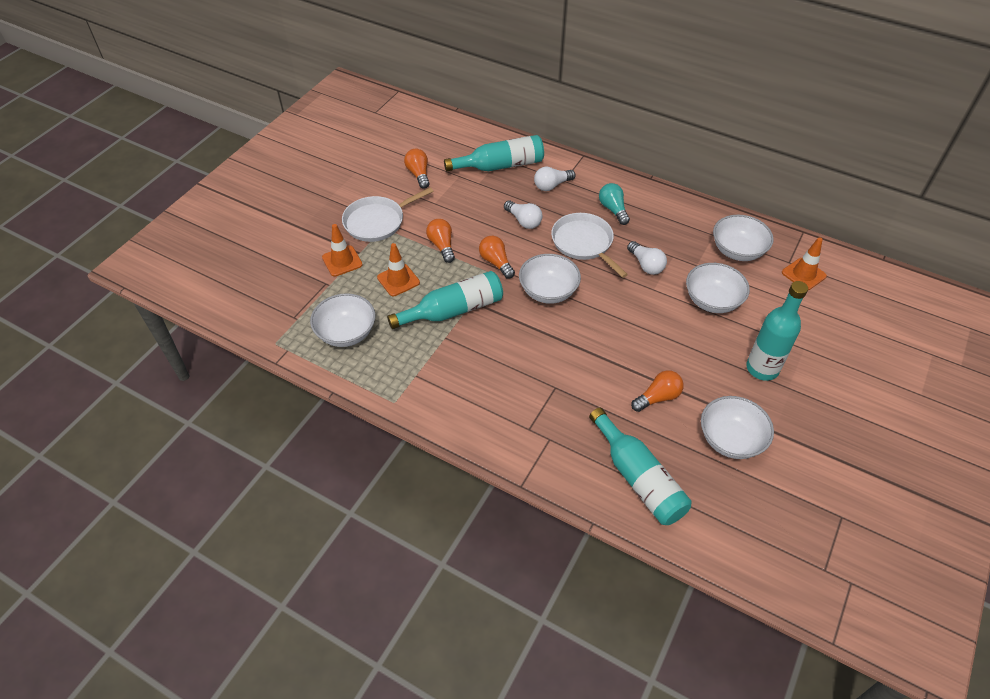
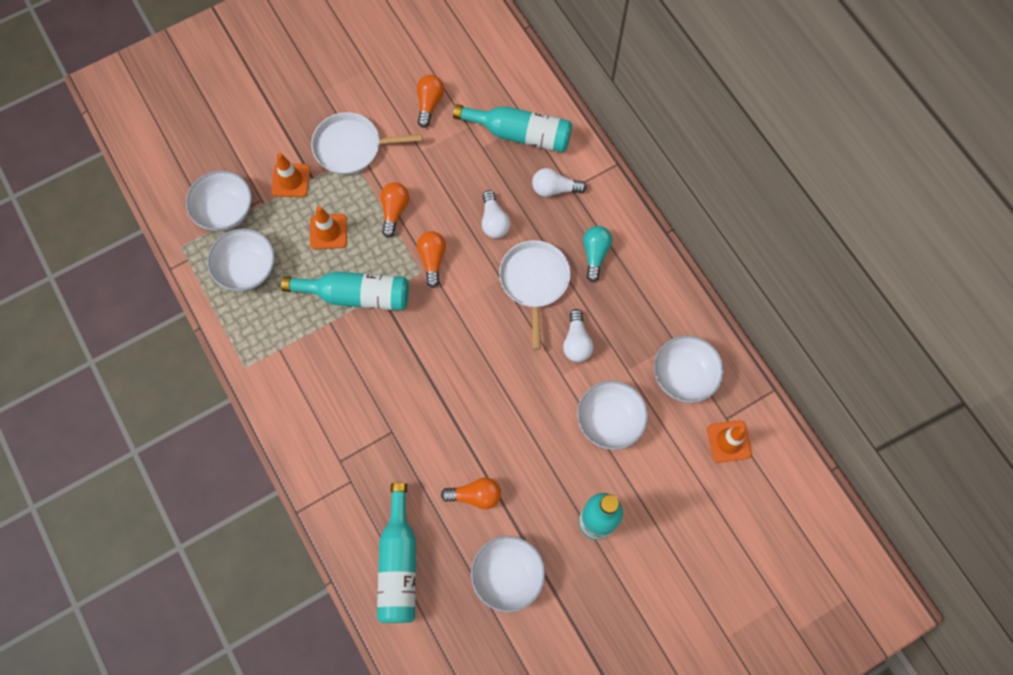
camera: 30 degrees right, 20 degrees up
(548, 291) = (458, 321): white bowl -> white bowl (225, 210)

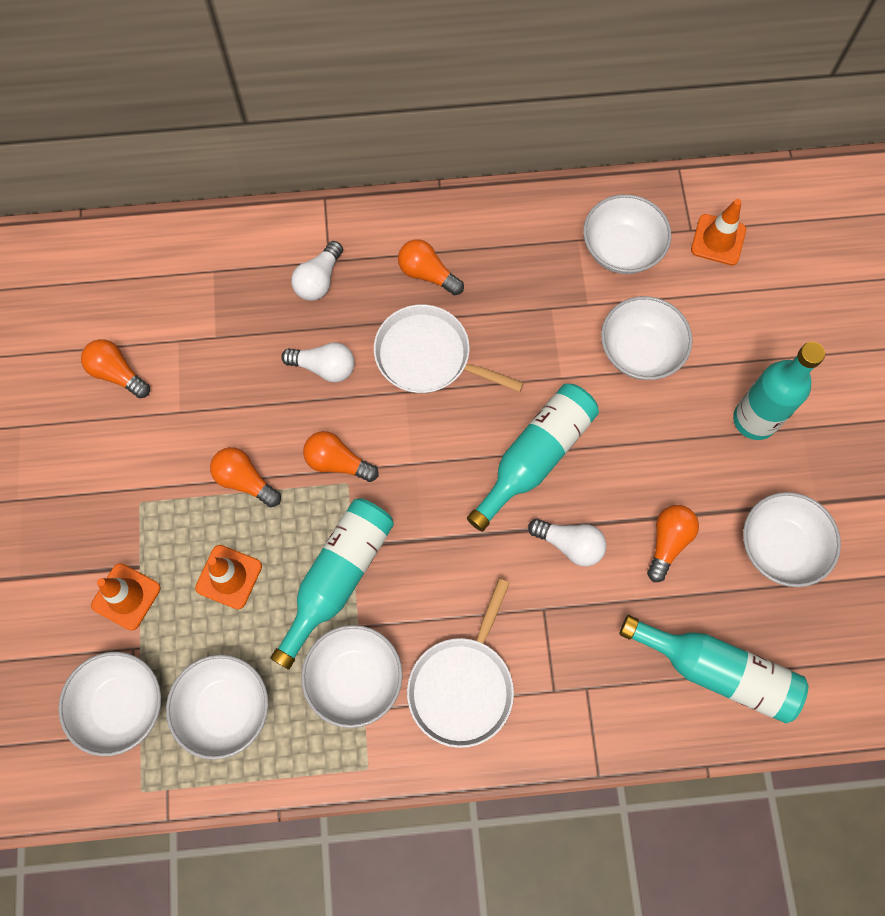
camera: 65 degrees left, 0 degrees up
(296, 335) = (354, 679): none -> white bowl
(352, 147) = (122, 496): white pan -> white pan (462, 686)
(520, 134) = (223, 286): turquoise bottle -> turquoise bottle (535, 457)
(576, 342) = (527, 343): white light bulb -> white light bulb (570, 544)
(595, 254) = (427, 274): turquoise light bulb -> orange light bulb

